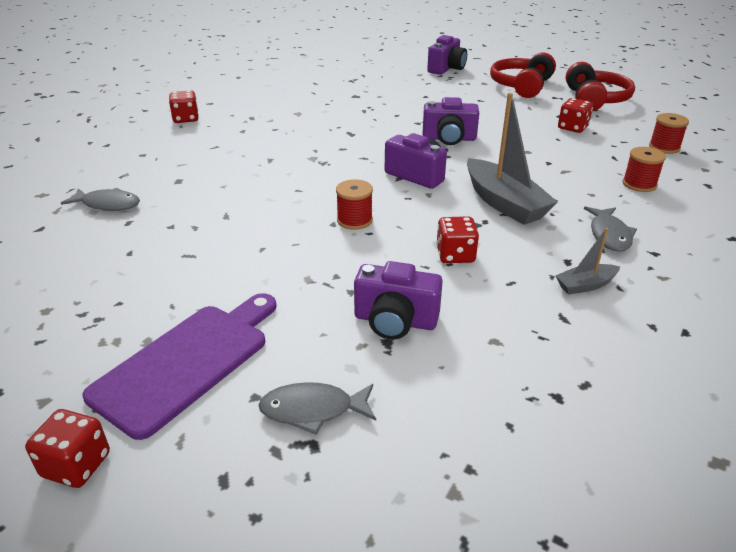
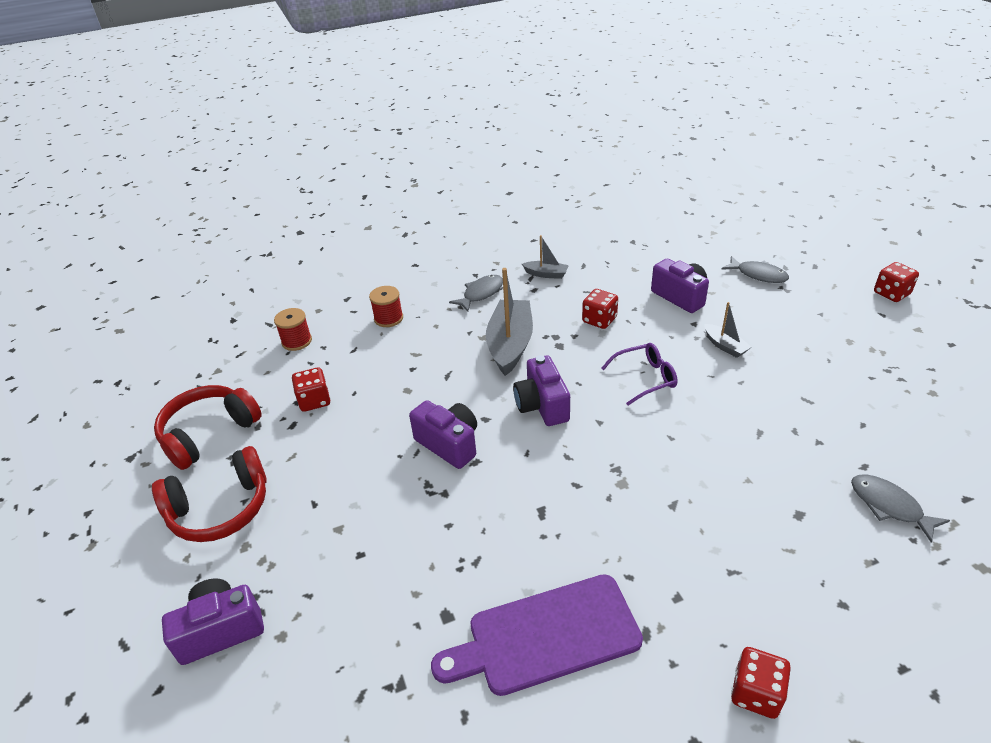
camera: 140 degrees left, 5 degrees up
(187, 362) = (824, 319): purple cutting board -> purple cutting board (546, 636)
(298, 277) = (725, 346): none -> grey boat
(354, 220) = (645, 378): red spool -> purple glasses

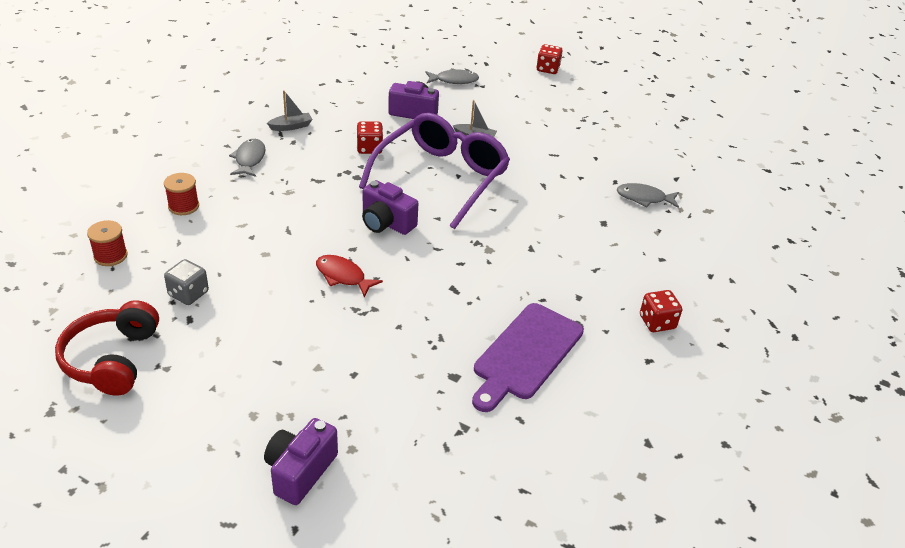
camera: 45 degrees left, 0 degrees up
(220, 509) = (198, 403): red headphones -> none
(314, 401) = (188, 294): red dice -> grey dice
(449, 444) = (343, 276): purple camera -> red fish
(510, 344) = (317, 189): grey boat -> none
(645, 378) = (441, 177): purple glasses -> purple glasses, size x2.23

